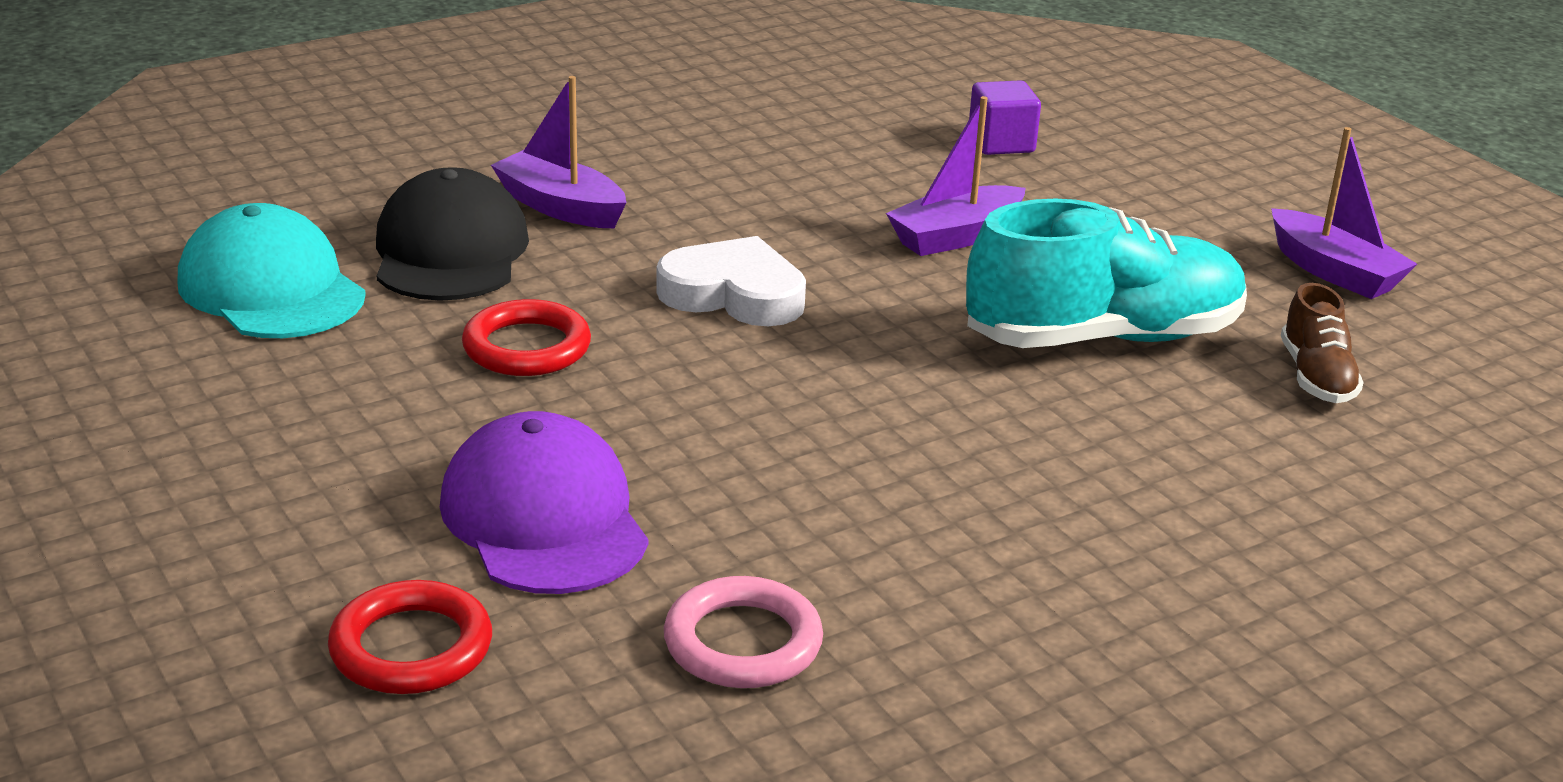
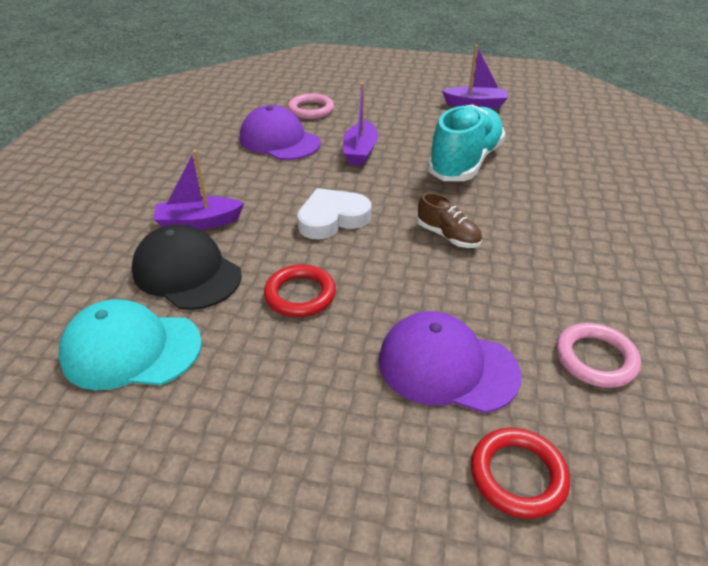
camera: 45 degrees left, 10 degrees up
(861, 162) = (279, 140): none -> purple cap
(1001, 143) = (311, 110): purple cube -> pink ring
(1316, 377) = (533, 141): brown shoe -> brown shoe (448, 236)

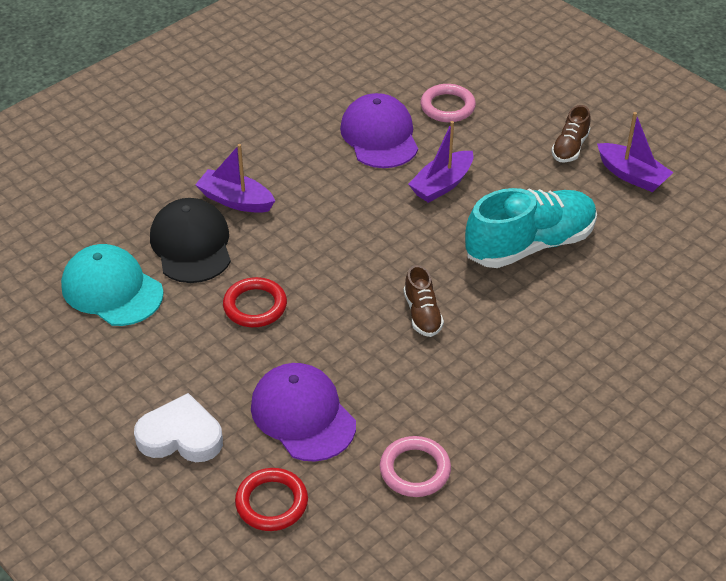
camera: 35 degrees right, 5 degrees up
(332, 218) = (344, 248): white heart -> white heart (181, 436)
(419, 104) = (570, 147): none -> brown shoe

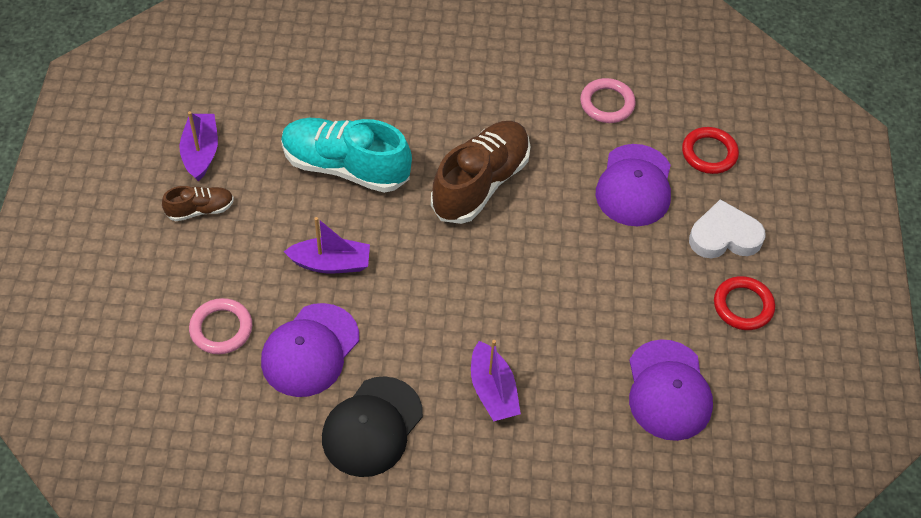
camera: 135 degrees left, 10 degrees up
(112, 289) = (668, 390): turquoise cap -> purple cap
(181, 436) = (724, 236): white heart -> white heart turned 120 degrees clockwise
(191, 244) = (570, 378): black cap -> black cap (372, 427)
(255, 306) = (580, 285): red ring -> red ring (743, 306)
(422, 314) = (480, 183): brown shoe -> brown shoe, size x2.04

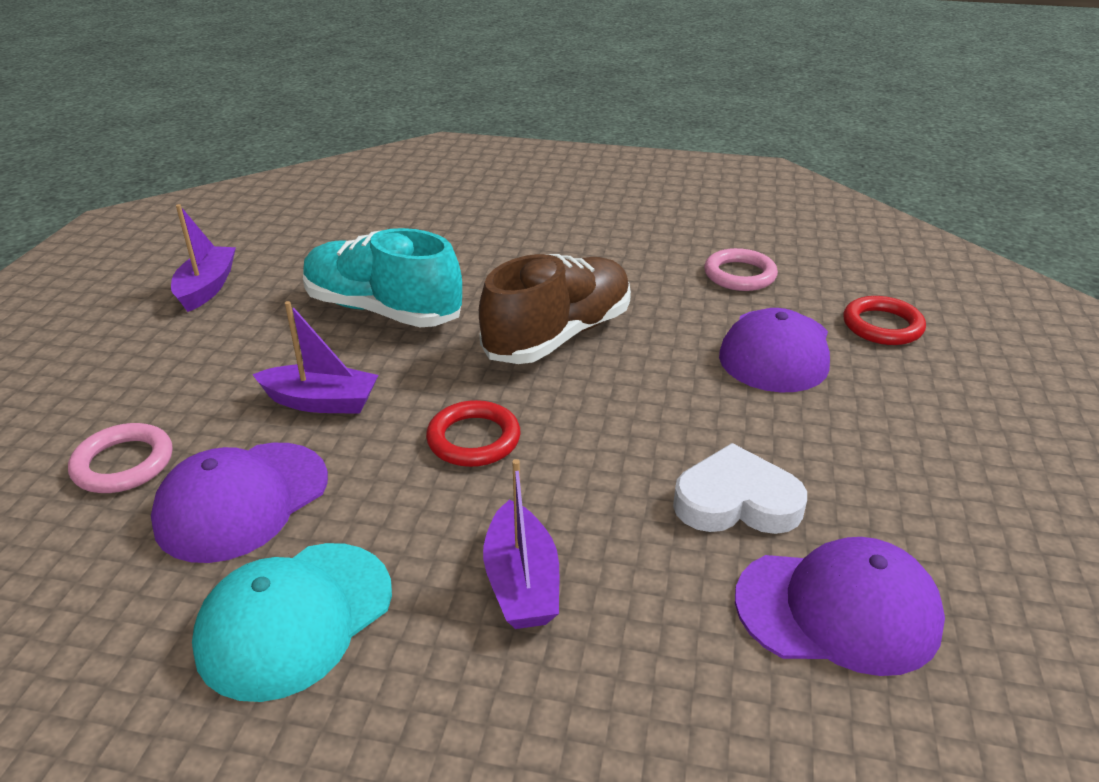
camera: 10 degrees right, 20 degrees down
(200, 210) = (173, 337): brown shoe -> none
(372, 427) = (295, 619): black cap -> turquoise cap
(668, 390) = (838, 610): purple cap -> purple cap turned 90 degrees counterclockwise
(724, 236) = (915, 412): white heart -> white heart (736, 501)
(743, 306) = (959, 498): red ring -> red ring (473, 439)

